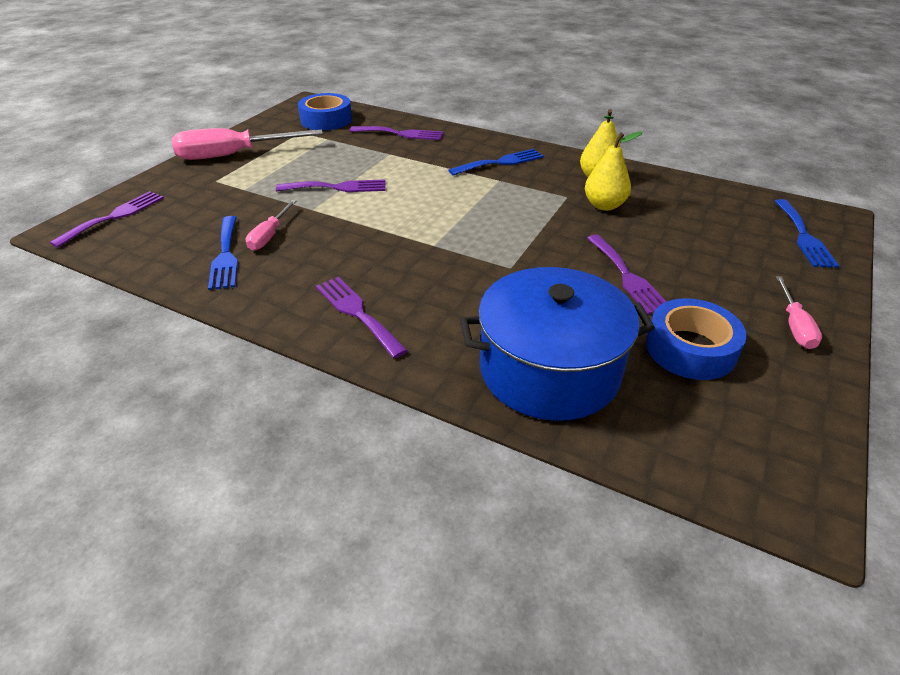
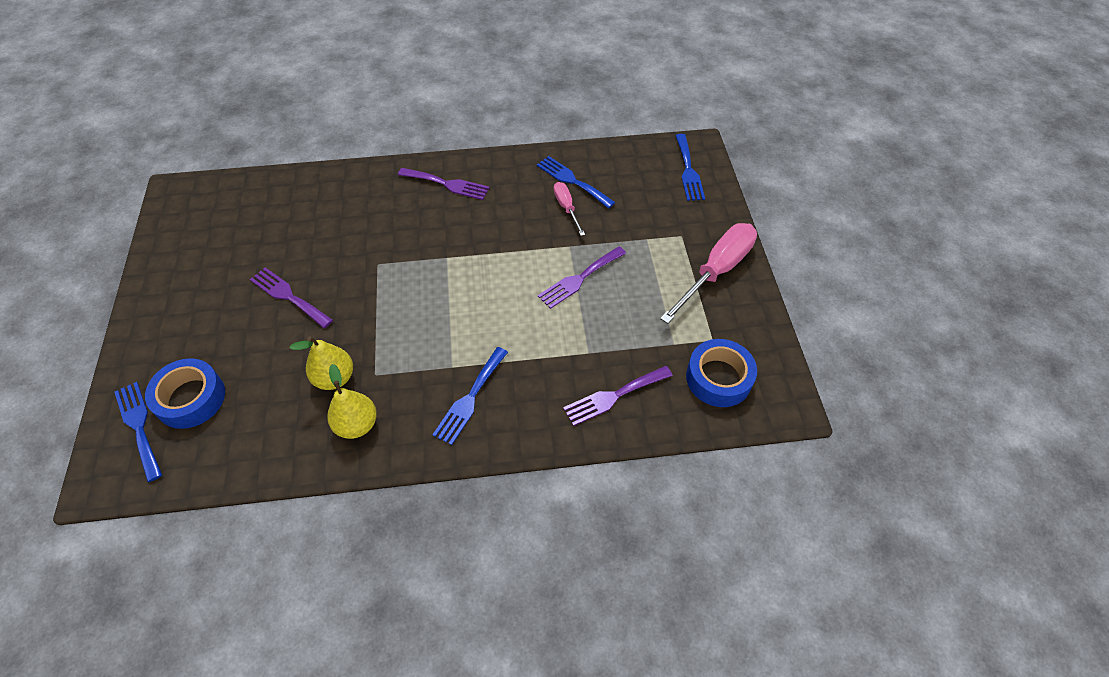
camera: 145 degrees right, 15 degrees up
(114, 217) = (688, 170): purple fork -> blue fork
(549, 370) = (314, 202): blue pot -> none
(690, 349) = (233, 254): blue tape -> blue tape (190, 398)
(794, 325) = (162, 306): pink screwdriver -> none

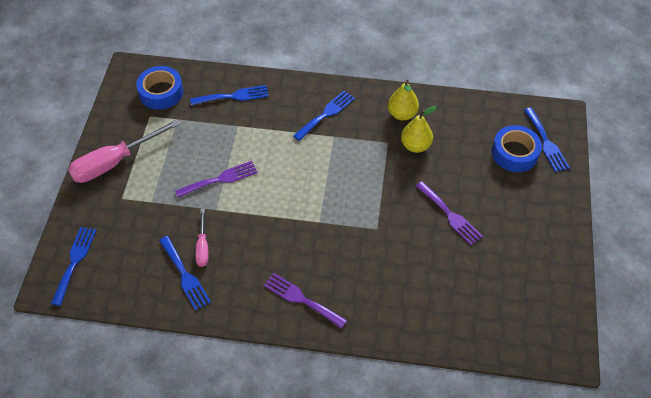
camera: 165 degrees left, 0 degrees up
(614, 396) = (233, 96): purple fork -> blue fork

